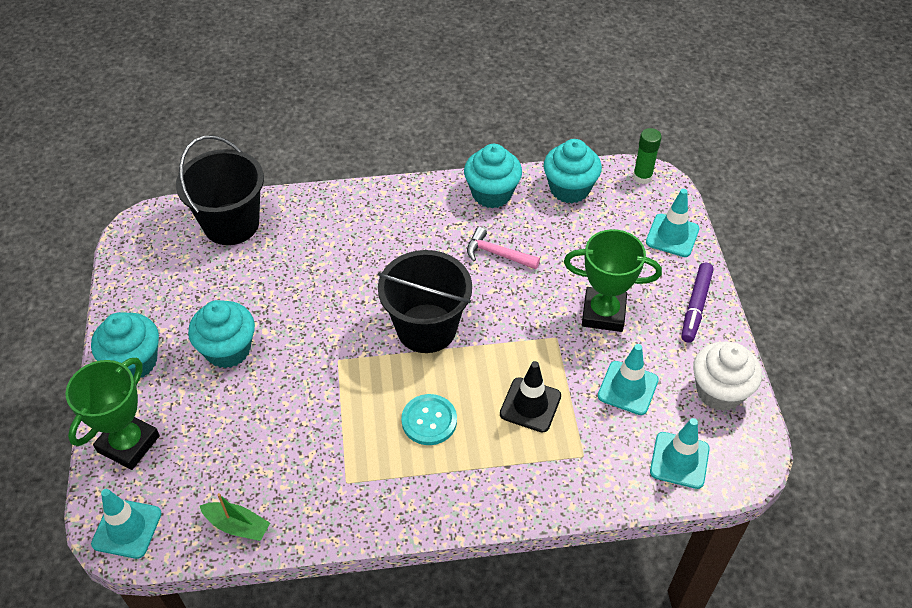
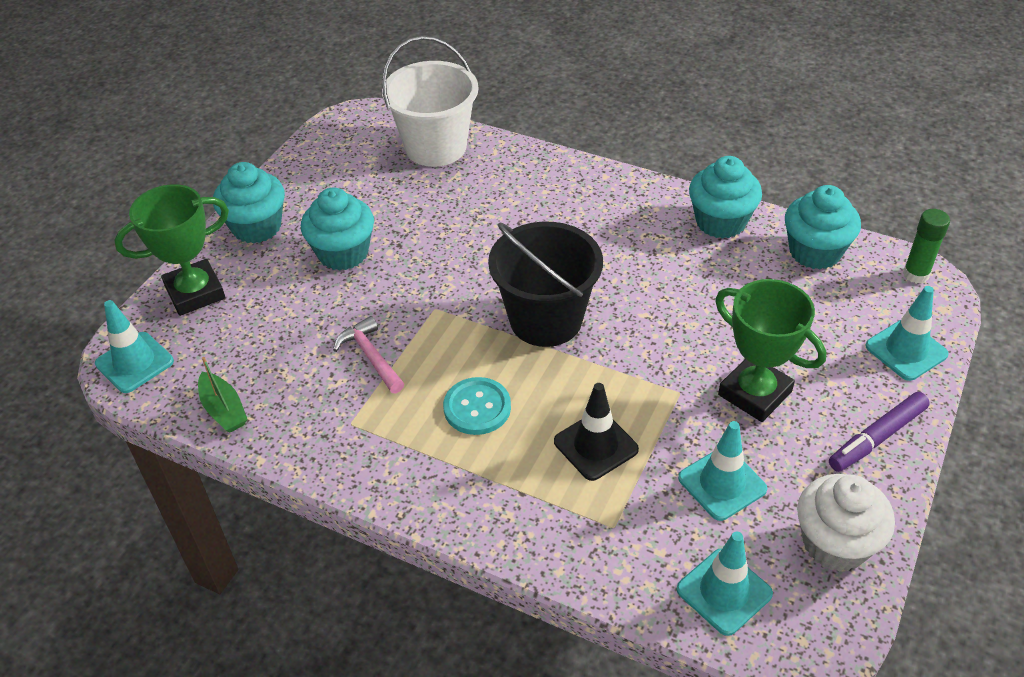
camera: 35 degrees right, 5 degrees down
(231, 224) = (436, 147): black bucket -> white bucket
(497, 254) = (679, 282): pink hammer -> pink hammer (370, 356)

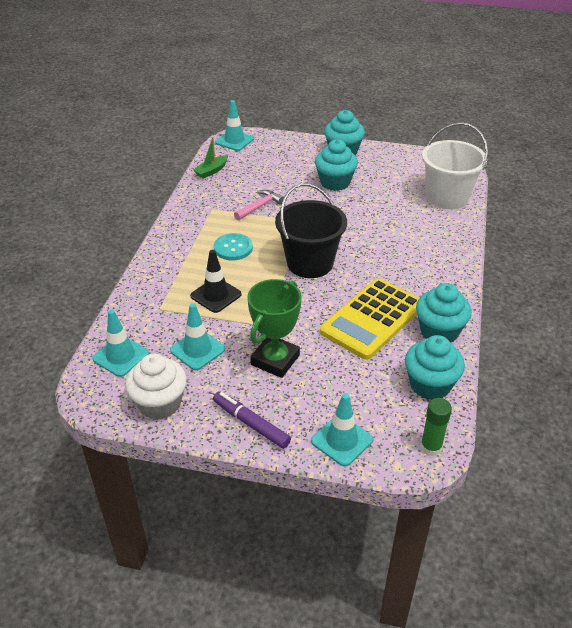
camera: 75 degrees right, 5 degrees down
(195, 292) = (286, 145): green trophy -> none
(685, 277) = (372, 319): none -> yellow calculator

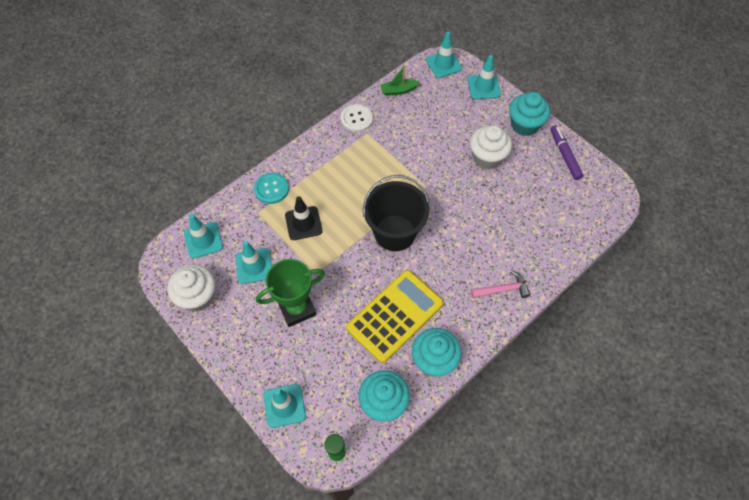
camera: 35 degrees right, 20 degrees up
(192, 203) = (356, 119): none -> white button
(233, 248) = (351, 183): turquoise button -> turquoise button (271, 189)
(251, 424) = (239, 351): purple marker -> purple marker (564, 155)
(260, 206) = (405, 151): pink hammer -> pink hammer (503, 289)
(284, 142) = (483, 87): none -> turquoise traffic cone
(335, 182) = (487, 157): turquoise cupcake -> white cupcake
(372, 319) = (395, 316): yellow calculator -> yellow calculator turned 150 degrees clockwise
(447, 197) = (569, 228): white bucket -> none

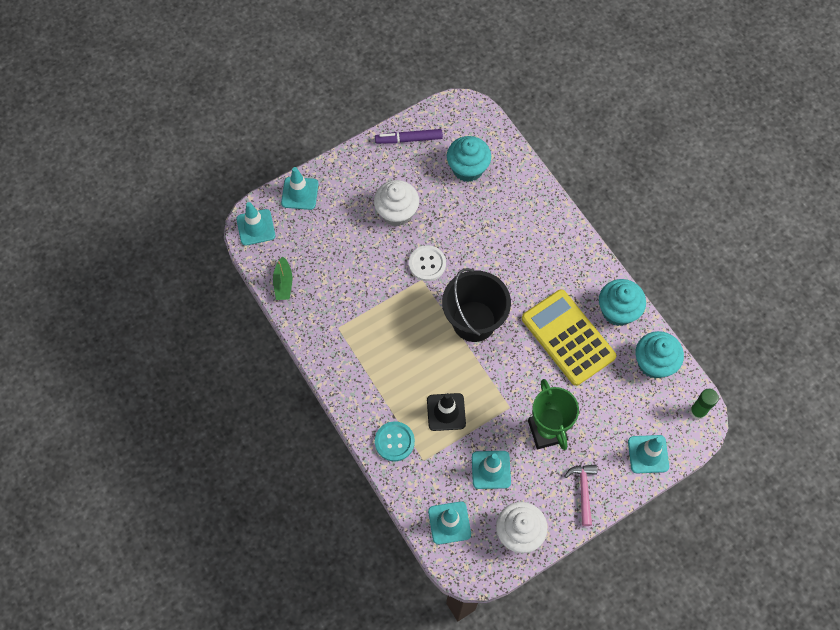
camera: 80 degrees left, 5 degrees up
(356, 119) = (315, 335): white button -> white button (427, 264)
(503, 289) = (553, 234): pink hammer -> pink hammer (583, 490)
(524, 125) = (362, 166): turquoise cupcake -> turquoise cupcake (467, 168)

